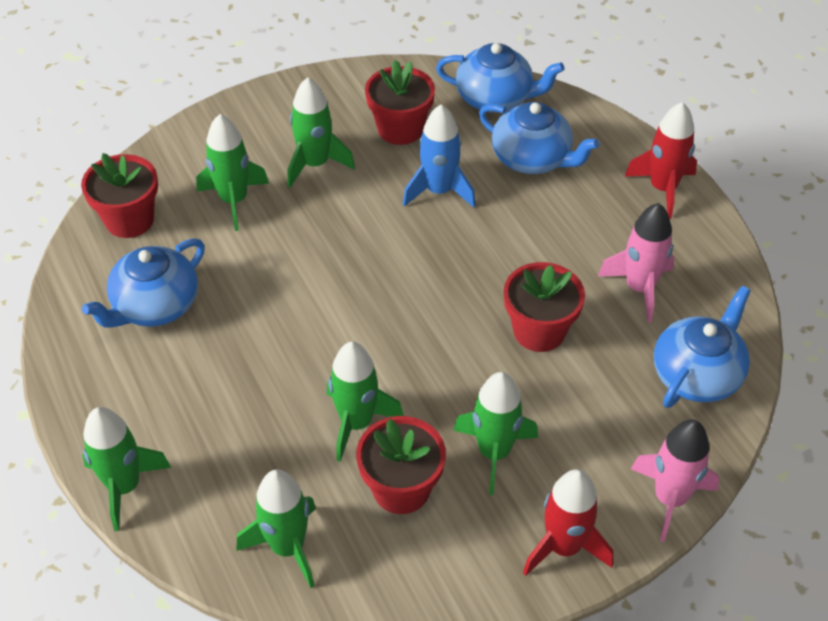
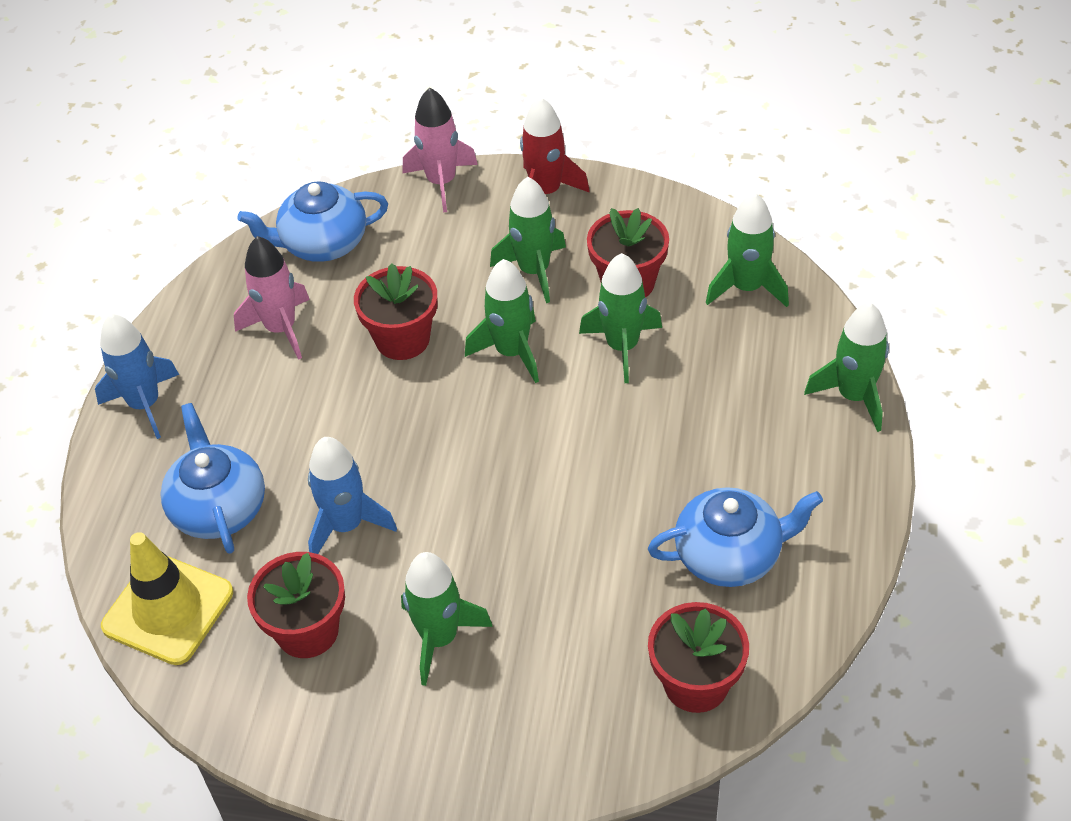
camera: 140 degrees left, 0 degrees up
(234, 201) = (564, 641): green rocket -> green rocket (512, 352)
(495, 98) = (168, 609): blue teapot -> yellow traffic cone
(663, 189) = (145, 404): red rocket -> blue rocket

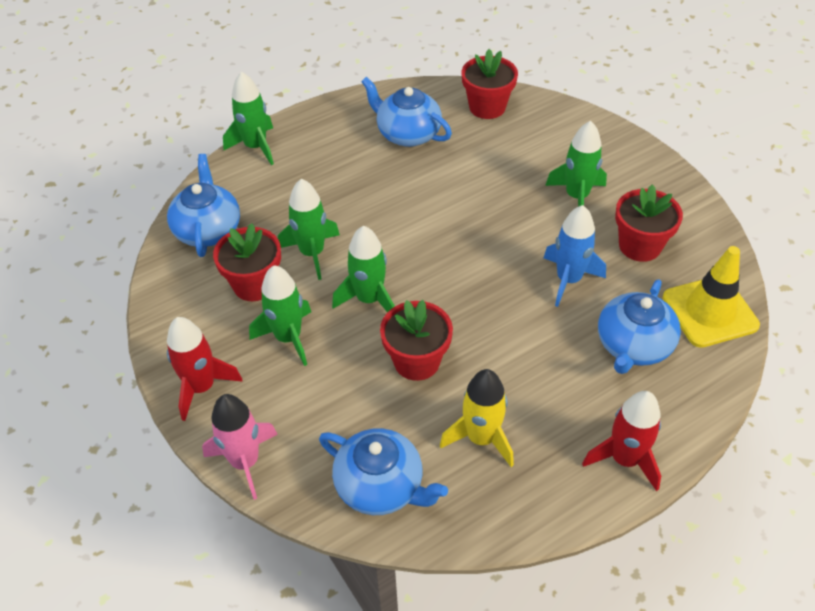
camera: 135 degrees left, 0 degrees up
(145, 404) = (624, 459): blue rocket -> red rocket
(281, 329) = (481, 438): pink rocket -> yellow rocket
(747, 288) = (208, 230): green rocket -> blue teapot

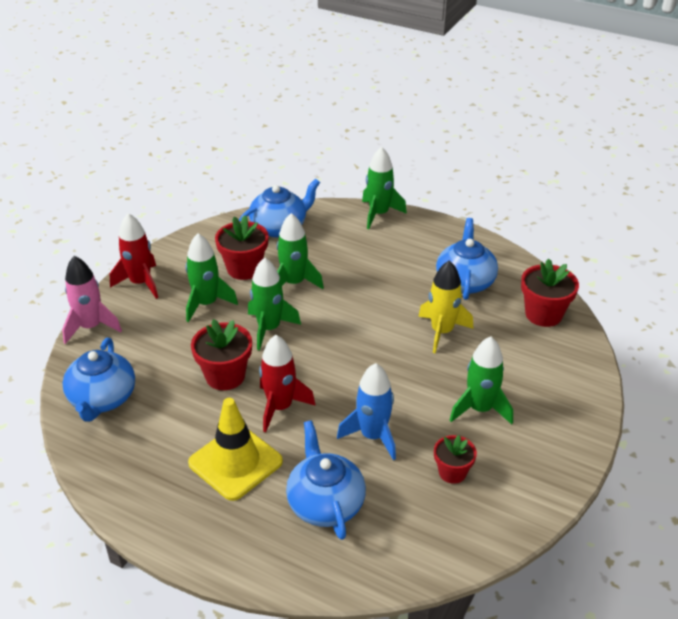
camera: 60 degrees right, 10 degrees down
(481, 438) = (172, 438): yellow rocket -> yellow rocket (442, 332)
(624, 459) = (197, 534): red rocket -> red rocket (280, 407)
(633, 346) = (325, 503): blue teapot -> blue teapot turned 75 degrees clockwise
(640, 246) = (452, 472): red flower pot -> red flower pot, size x0.64
(709, 311) = (405, 549): yellow traffic cone -> yellow traffic cone (235, 462)

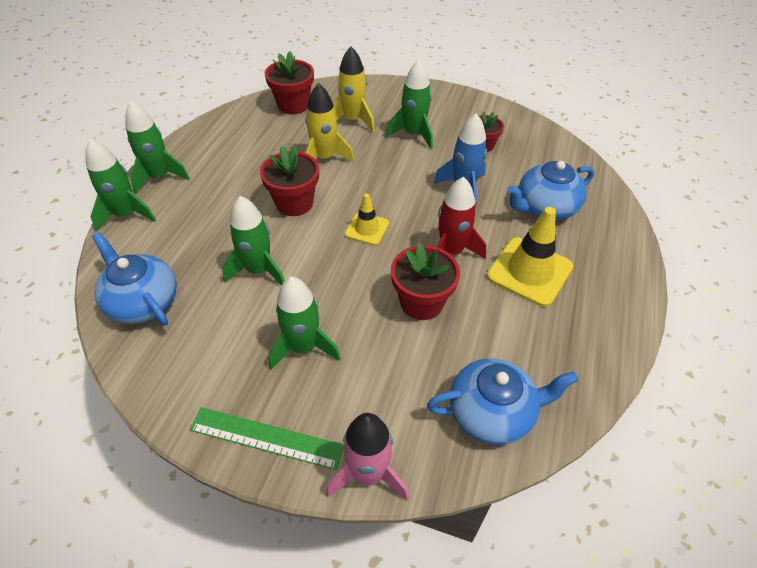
camera: 100 degrees left, 10 degrees up
(140, 283) = (266, 438): red rocket -> green ruler
(244, 269) = (231, 322): red flower pot -> red flower pot (294, 203)
(269, 328) = (340, 279): green rocket -> green rocket (159, 177)
(327, 352) = (367, 229): none -> yellow traffic cone
(465, 282) = (251, 148): blue teapot -> none
(511, 360) = (353, 120): none -> yellow rocket

